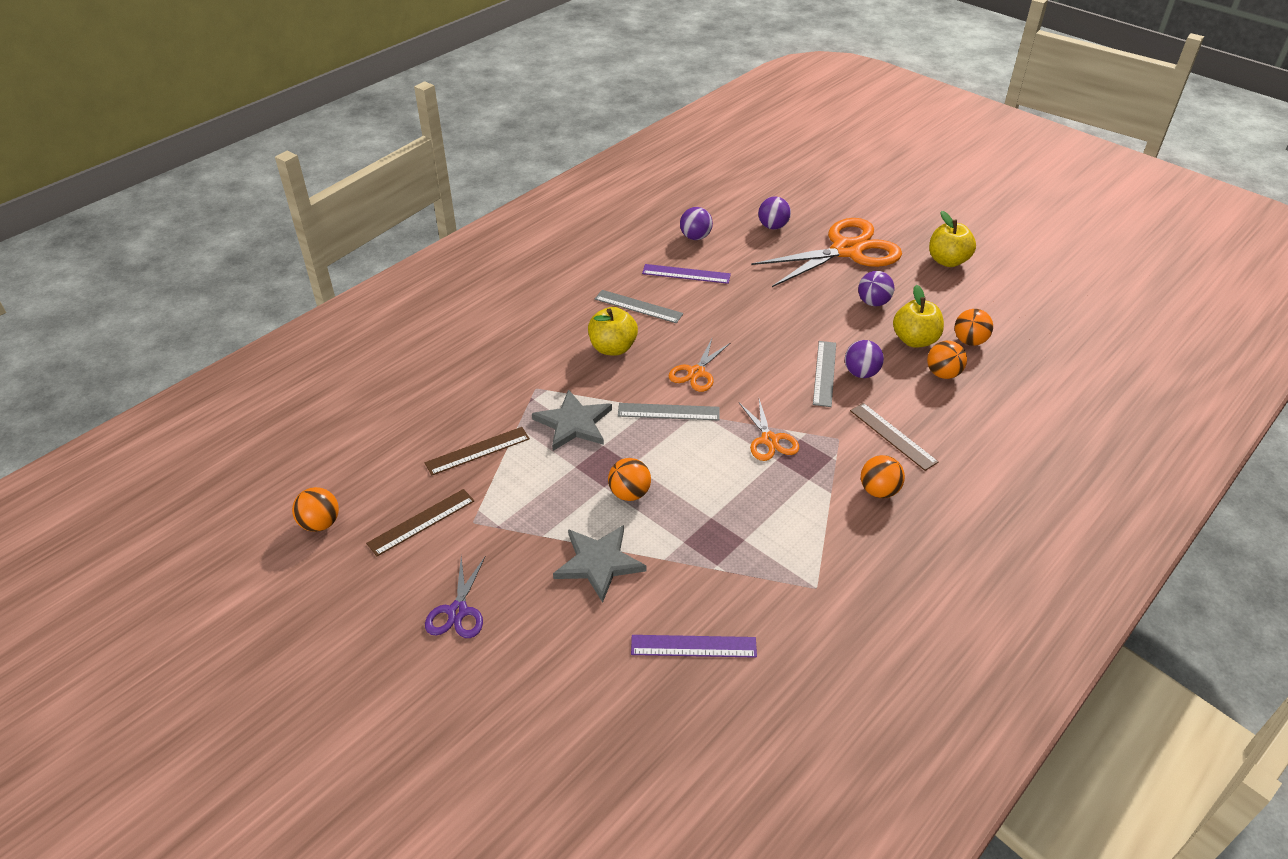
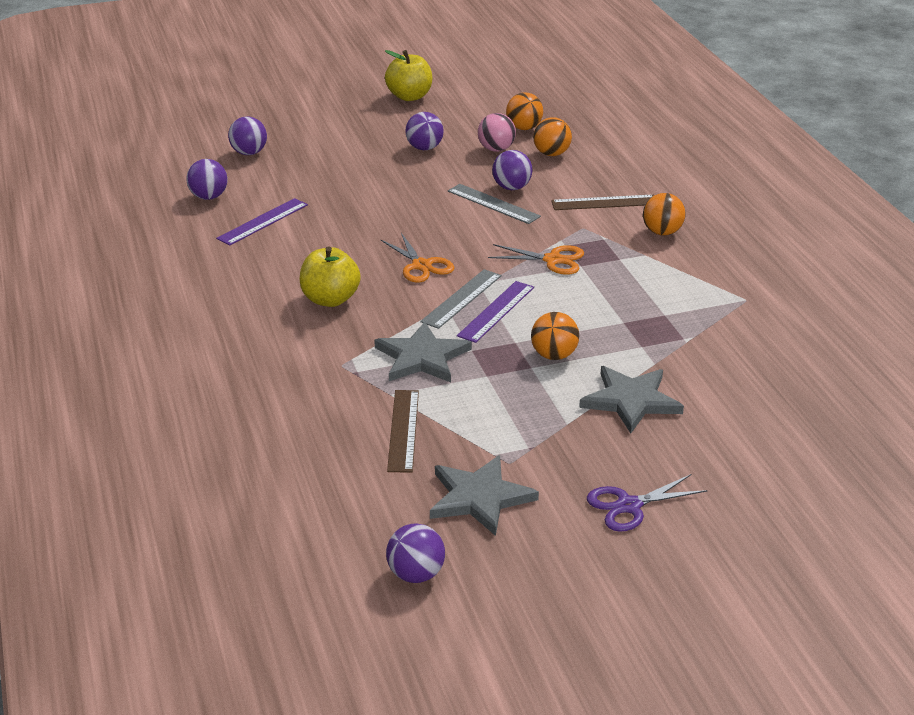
camera: 60 degrees left, 10 degrees down
(320, 523) = (416, 574): orange ball -> purple ball
(421, 522) = (479, 498): brown ruler -> grey star
(457, 611) = (629, 506): purple scissors -> purple scissors turned 120 degrees clockwise
(638, 306) = (281, 264): grey ruler -> none
(693, 646) = (769, 381): purple ruler -> purple ruler (496, 311)
(847, 250) = (335, 132): orange scissors -> none
(914, 340) = (496, 149): yellow apple -> pink ball

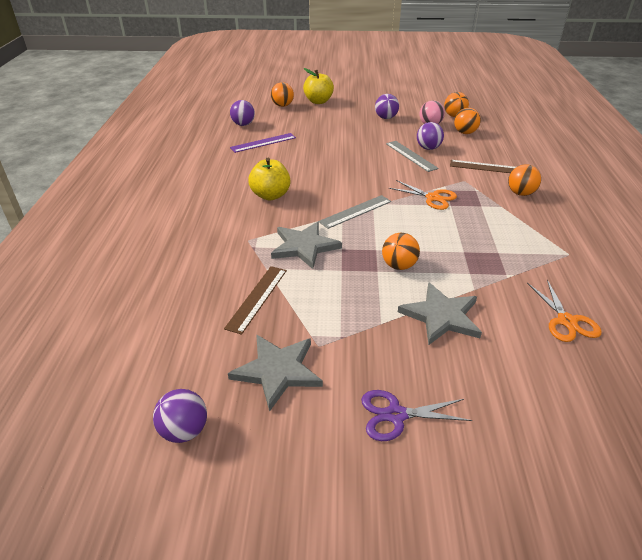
camera: 20 degrees right, 5 degrees up
(249, 153) = (282, 106): purple ball -> orange ball
(409, 96) = (393, 90): yellow apple -> yellow apple (318, 101)
(421, 266) = (342, 185): orange scissors -> orange scissors (566, 321)
(496, 311) = (374, 225): purple ruler -> none

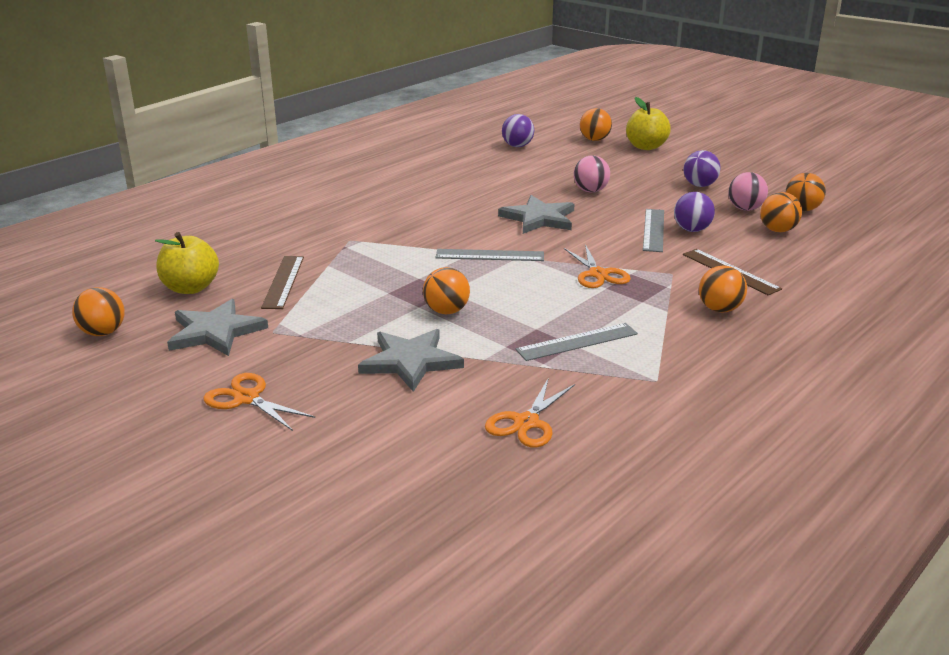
camera: 40 degrees right, 10 degrees down
(184, 430) = (103, 333): purple ball -> orange ball
(257, 298) = (283, 282): brown ruler -> brown ruler turned 60 degrees counterclockwise
(263, 143) = (508, 168): purple ruler -> none
(270, 195) = (432, 214): yellow apple -> yellow apple (190, 288)
(304, 246) = (388, 263): grey star -> grey star (539, 218)
(337, 142) = (590, 191): none -> pink ball
(396, 415) = (247, 398): purple scissors -> orange scissors
(497, 249) = (577, 342): none -> grey ruler

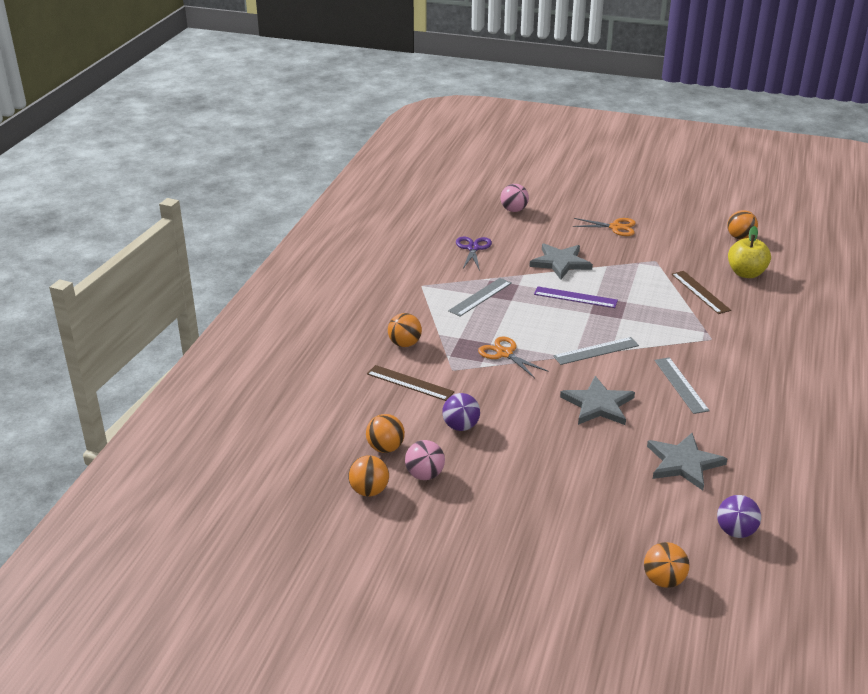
camera: 155 degrees right, 5 degrees up
(215, 332) = (685, 252): grey star -> grey star (683, 463)
(446, 311) = (575, 297): orange ball -> purple ruler
(526, 422) = (473, 248): orange scissors -> purple scissors
(590, 191) = (586, 461): pink ball -> pink ball (514, 210)
(646, 147) = (591, 582): yellow apple -> none
(653, 230) = (493, 417): grey ruler -> grey ruler (681, 385)
(699, 185) = (486, 506): purple ball -> none

